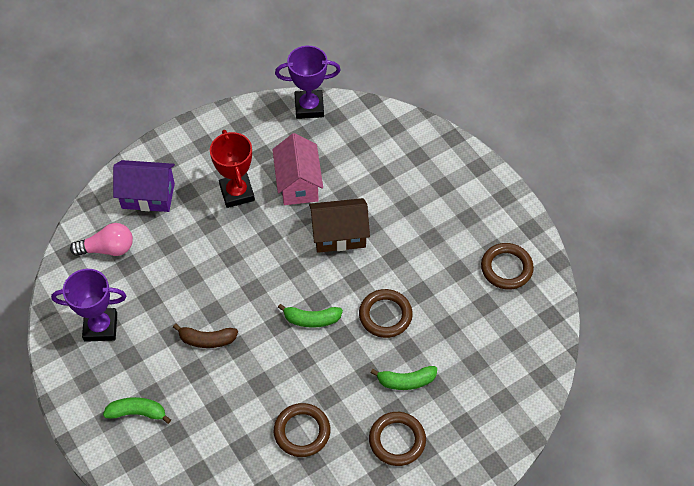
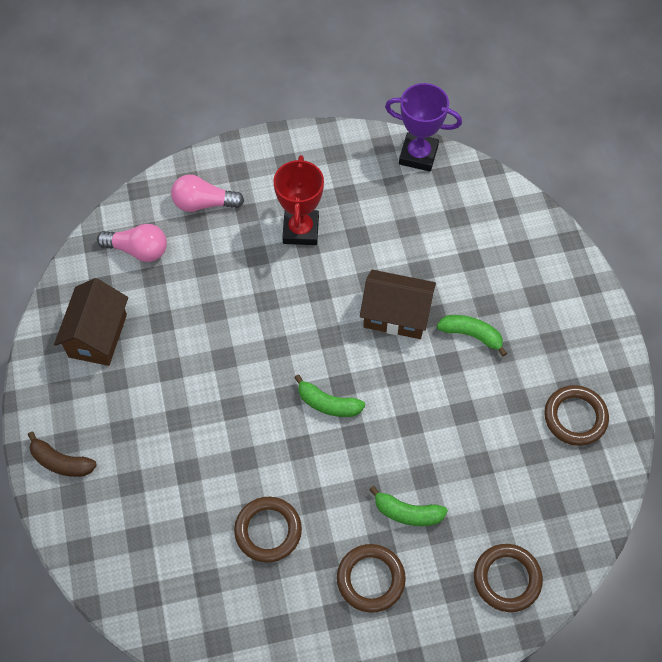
camera: 20 degrees right, 5 degrees up
(100, 327) = (98, 336): purple trophy -> brown house
(137, 413) = (100, 446): green banana -> green banana (471, 335)
(148, 196) = (203, 203): purple house -> pink light bulb
(207, 340) = (204, 388): brown banana -> brown banana (61, 462)
(298, 184) = (372, 240): pink house -> none
(385, 315) = (413, 427): brown ring -> brown ring (507, 579)

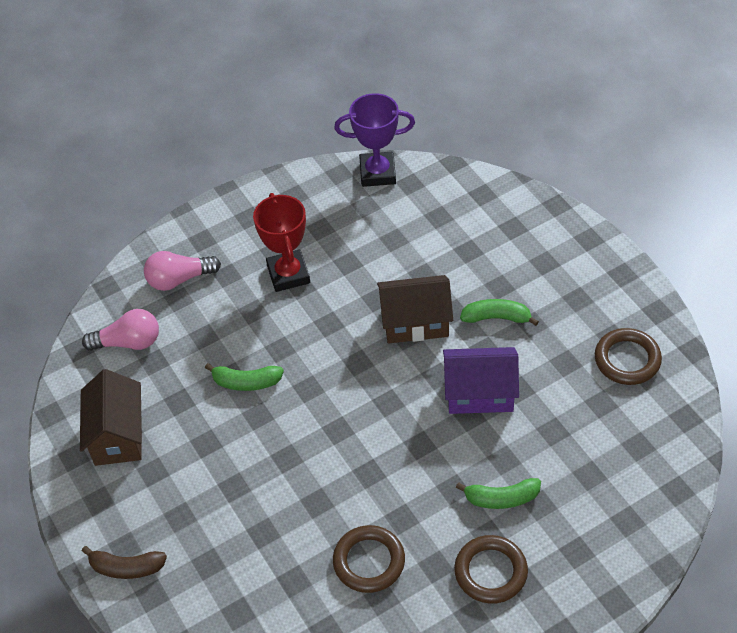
camera: 15 degrees left, 10 degrees down
(328, 403) = (381, 424): green banana -> green banana (246, 382)
(427, 404) = (480, 393): none -> purple house
(507, 579) = (624, 526): brown ring -> none

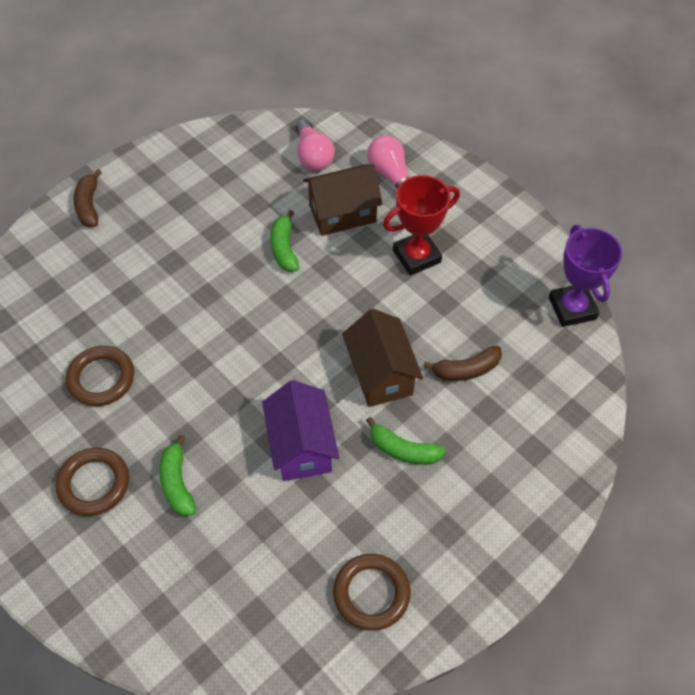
camera: 75 degrees right, 5 degrees up
(118, 435) = (215, 171): brown house -> brown house (342, 213)
(424, 259) = (466, 370): none -> brown banana
(497, 317) = (403, 450): green banana -> green banana turned 120 degrees clockwise

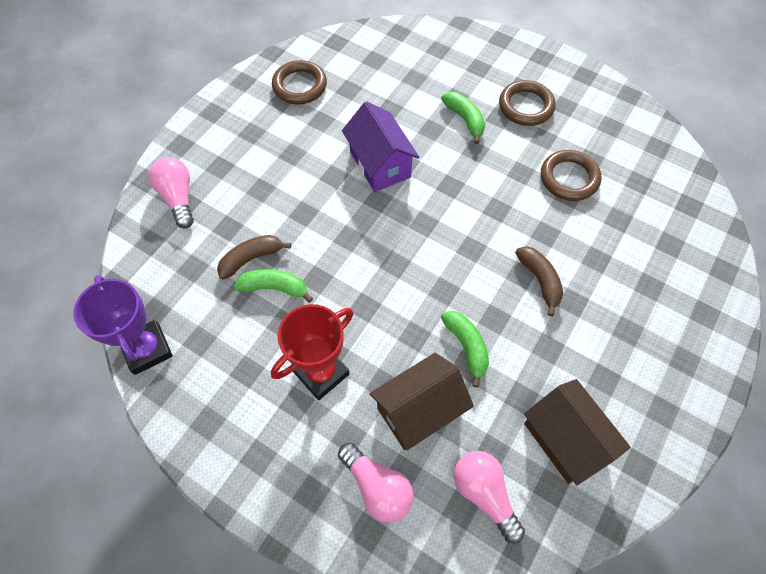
camera: 165 degrees right, 5 degrees up
(89, 205) = (700, 348): brown banana -> brown banana (540, 280)
(380, 374) = (329, 237): brown house -> brown house (565, 439)
(403, 450) = (296, 179): green banana -> green banana (275, 288)
(542, 459) = (178, 198): none -> pink light bulb

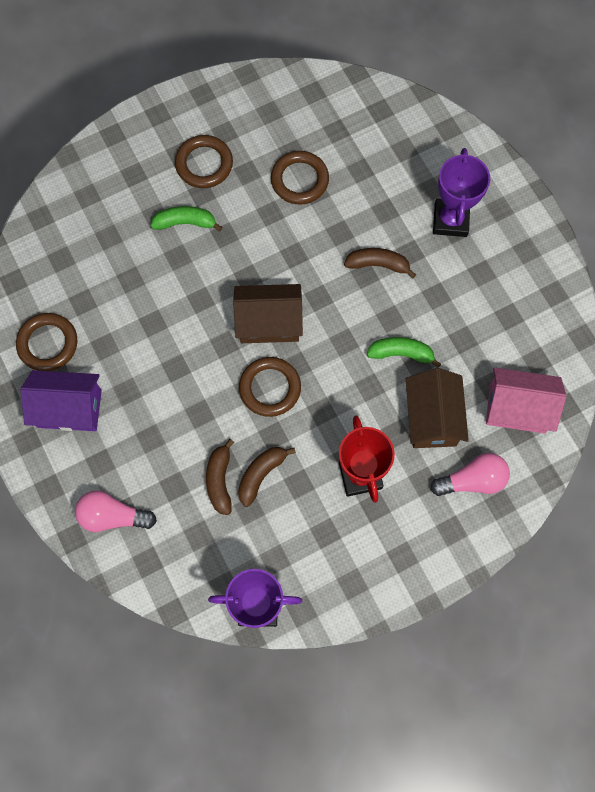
camera: 60 degrees left, 10 degrees up
(275, 288) = (261, 474): green banana -> brown banana
(360, 254) = (270, 388): none -> brown ring
(380, 164) = (188, 321): purple house -> purple house (69, 408)
(484, 494) = (517, 408): pink light bulb -> pink house
(565, 439) = (509, 329): brown house -> brown house (269, 323)
(634, 321) = (450, 220): none -> purple trophy

